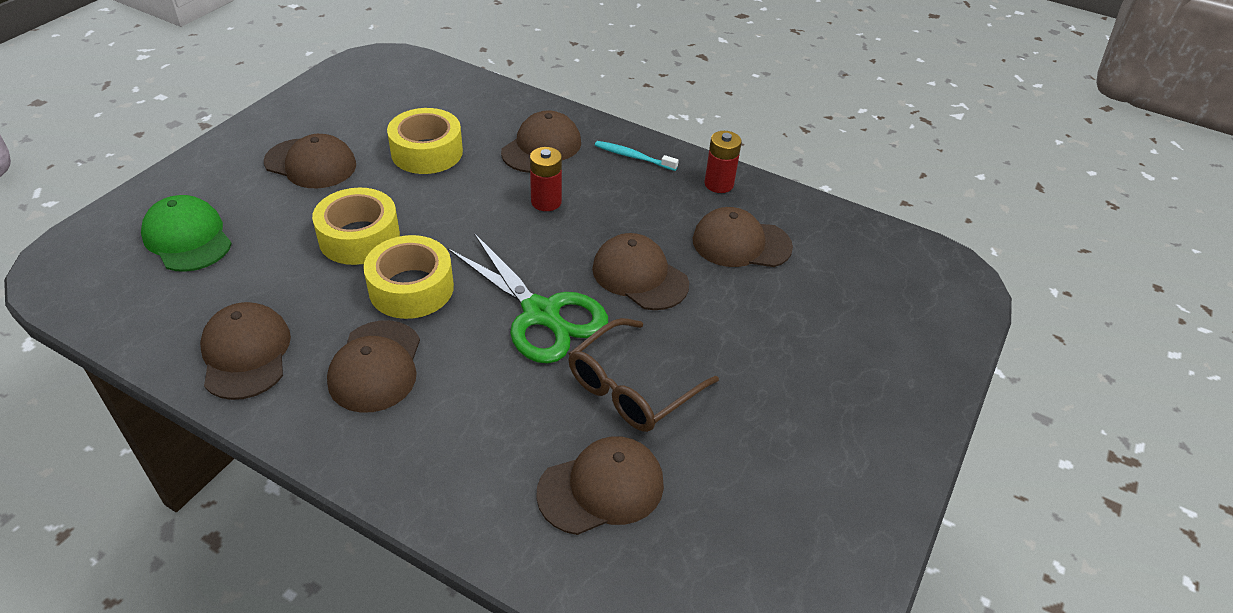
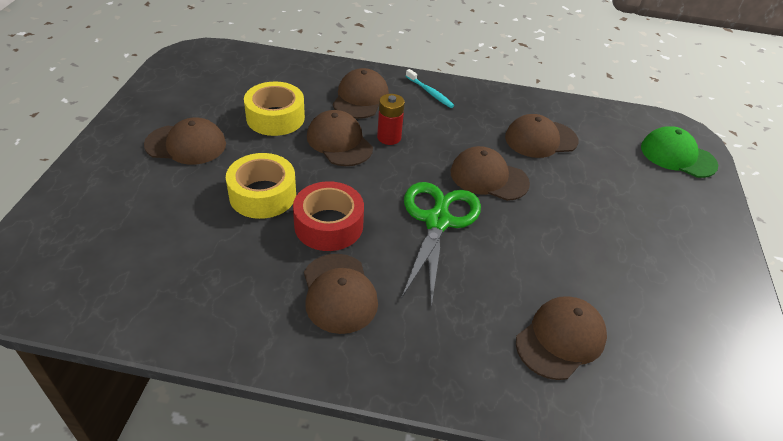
camera: 20 degrees left, 0 degrees up
(187, 238) = (115, 227): green cap -> green cap (677, 156)
(246, 354) = (226, 311): brown cap -> brown cap (339, 142)
(411, 288) = (328, 225): yellow tape -> red tape
(541, 314) = (437, 221): green scissors -> green scissors turned 105 degrees counterclockwise
(632, 388) = (534, 260): brown glasses -> none
(633, 157) = (430, 92): turquoise toothbrush -> turquoise toothbrush turned 135 degrees counterclockwise
(719, 184) = (500, 101): red battery -> none

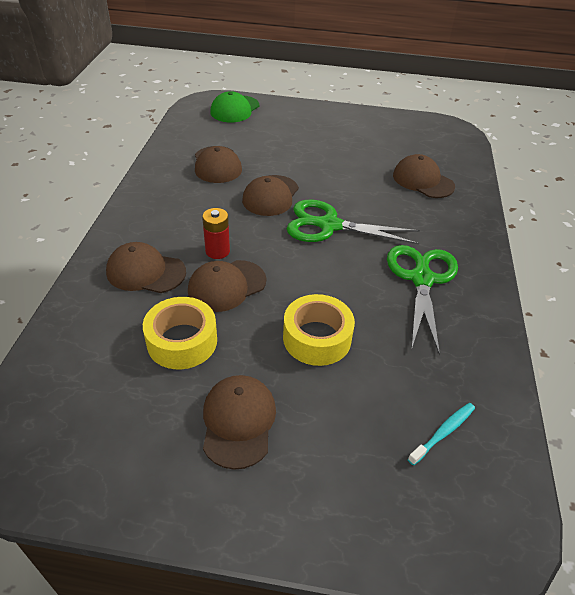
camera: 90 degrees left, 0 degrees up
(328, 225) = (348, 288): red tape -> none
(339, 293) = (422, 279): brown cap -> green scissors
(430, 92) = (140, 222): turquoise toothbrush -> turquoise toothbrush (443, 432)

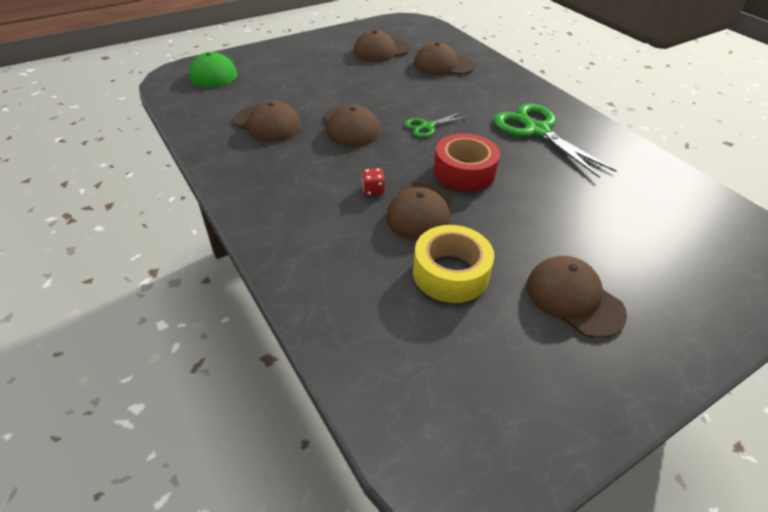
camera: 40 degrees left, 0 degrees up
(146, 272) = (338, 241): brown cap -> brown cap (381, 51)
(217, 251) = (373, 190): red battery -> red dice
(303, 277) = (464, 172): none -> red tape
(317, 338) = (535, 208): yellow tape -> none
(329, 225) = (427, 126): green scissors -> green scissors, size x0.52
(443, 432) = (681, 216): turquoise toothbrush -> none

